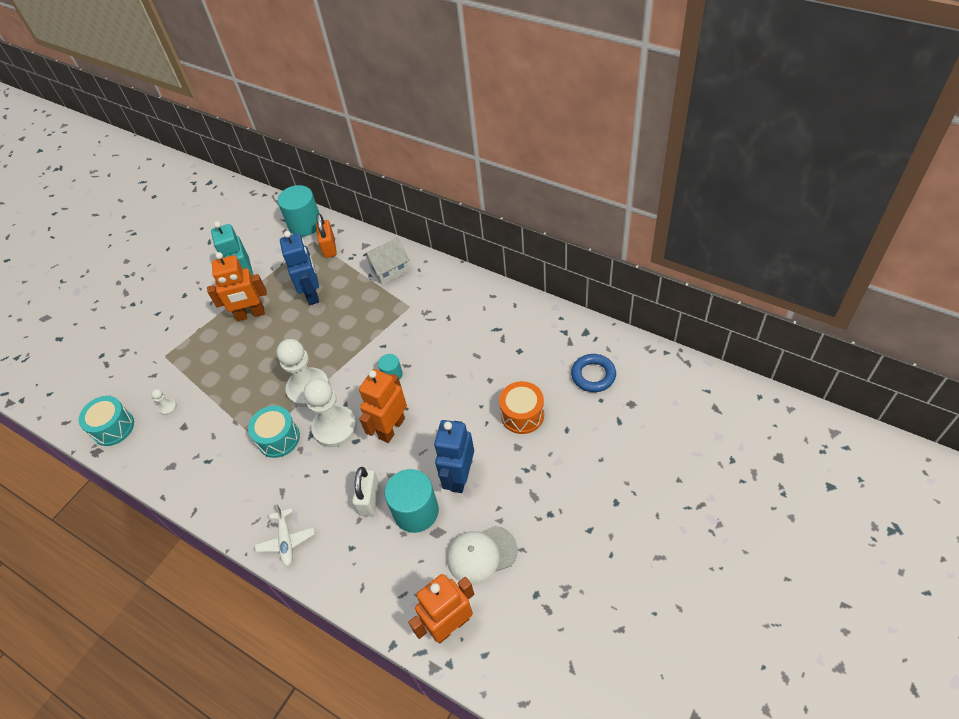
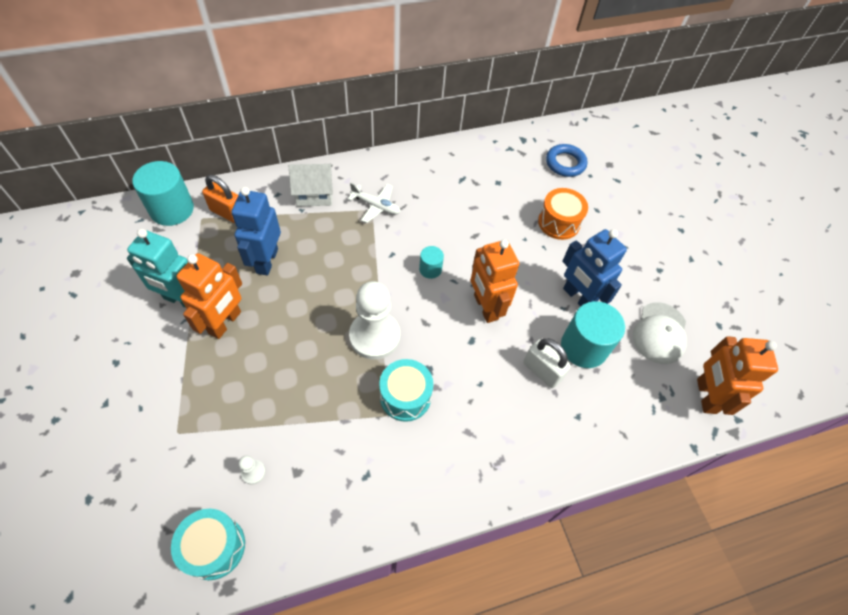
camera: 60 degrees left, 5 degrees up
(286, 541) = (526, 463): white plane -> white plane (376, 206)
(312, 294) = (266, 261): blue robot -> blue robot turned 105 degrees counterclockwise
(335, 427) = (441, 345): white pawn -> none
(389, 270) = (314, 194): white house -> white house turned 75 degrees clockwise

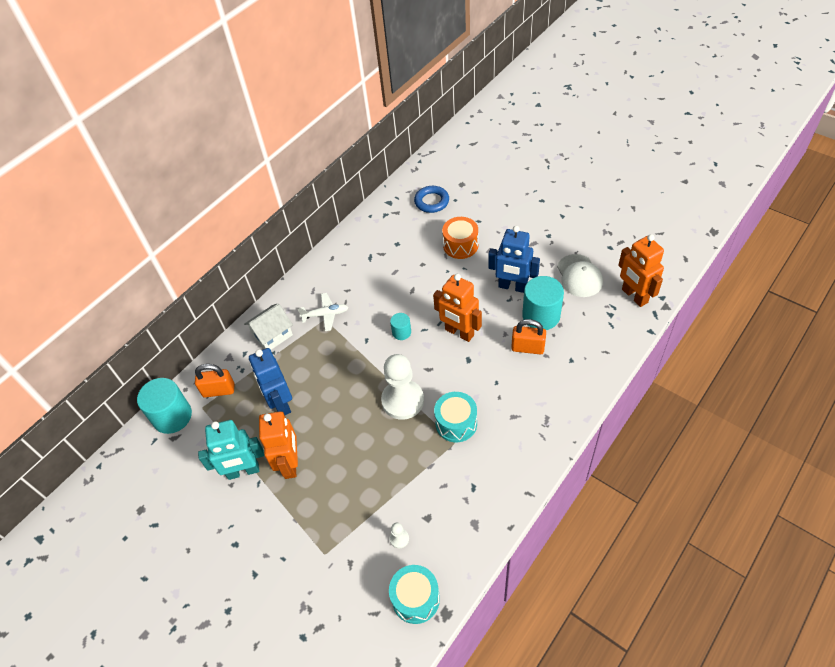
camera: 25 degrees left, 5 degrees down
(542, 371) = (527, 348): white padlock -> orange padlock

